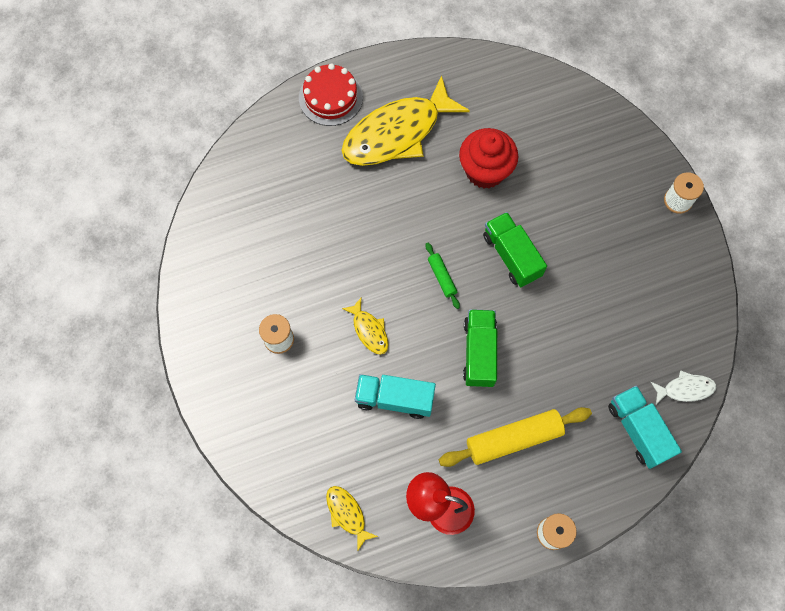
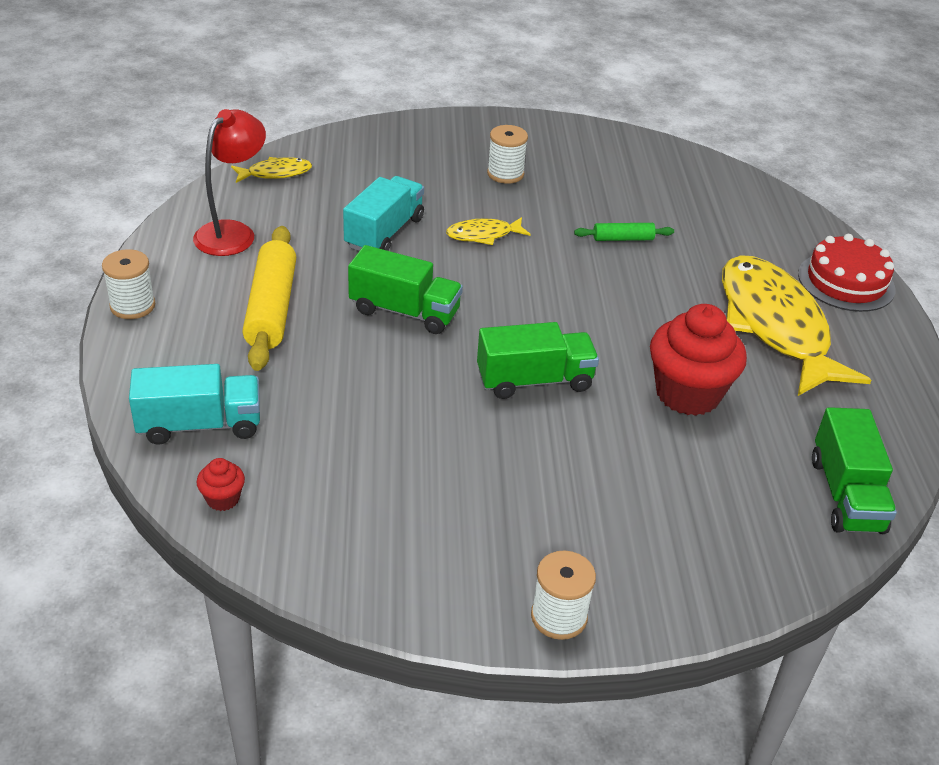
camera: 105 degrees right, 30 degrees down
(442, 277) = (529, 308): green rolling pin -> green rolling pin (623, 239)
(532, 85) = (846, 494): none -> green truck
(685, 389) = (223, 499): white fish -> red cupcake

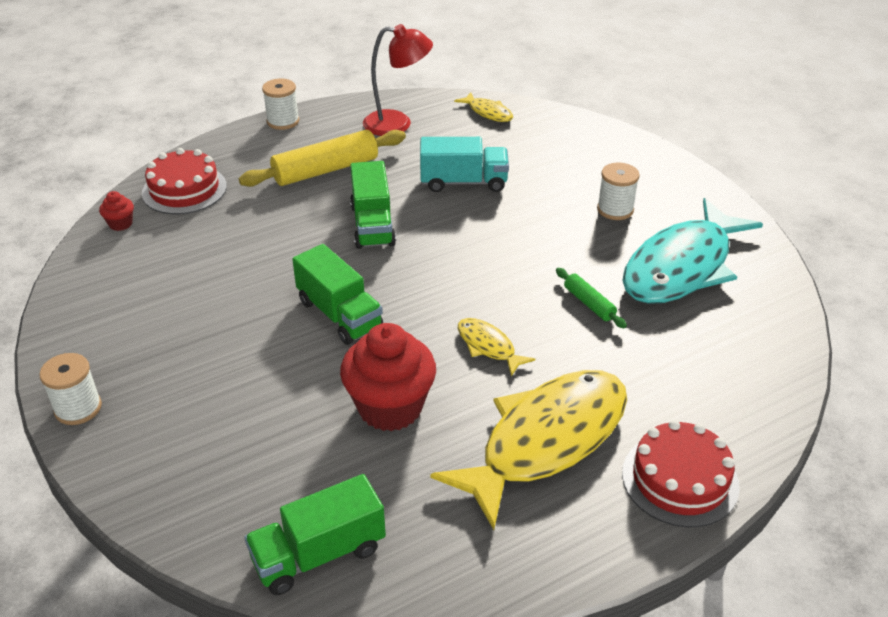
camera: 65 degrees right, 0 degrees up
(200, 425) = (184, 189): turquoise truck -> red cake
(483, 235) = (511, 228): yellow fish -> yellow fish (488, 346)
(609, 177) = (682, 267): none -> turquoise fish

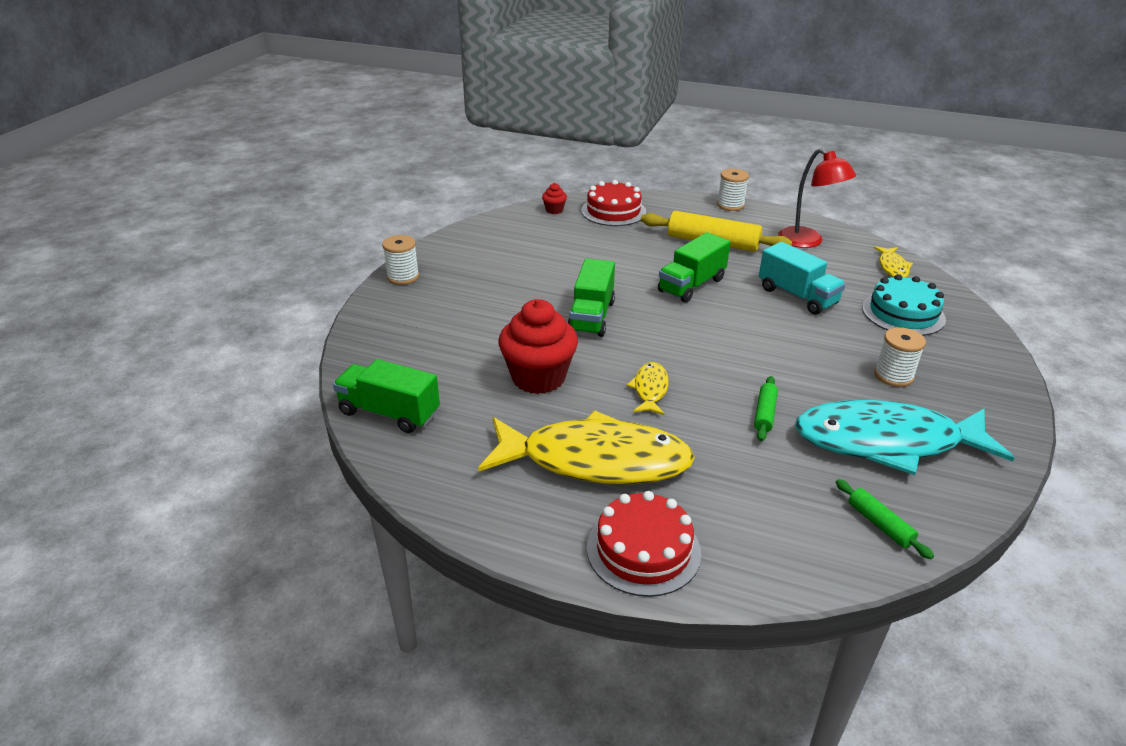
camera: 50 degrees right, 5 degrees down
(550, 151) = (903, 313): none -> turquoise cake
(760, 332) = (879, 524): none -> green rolling pin

